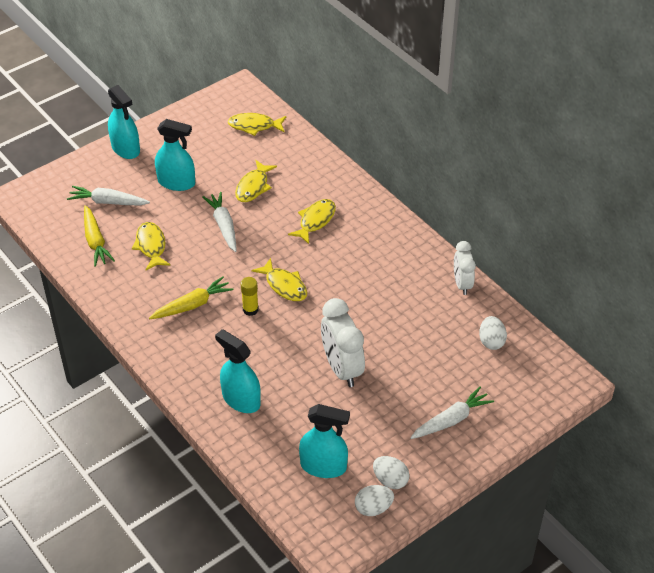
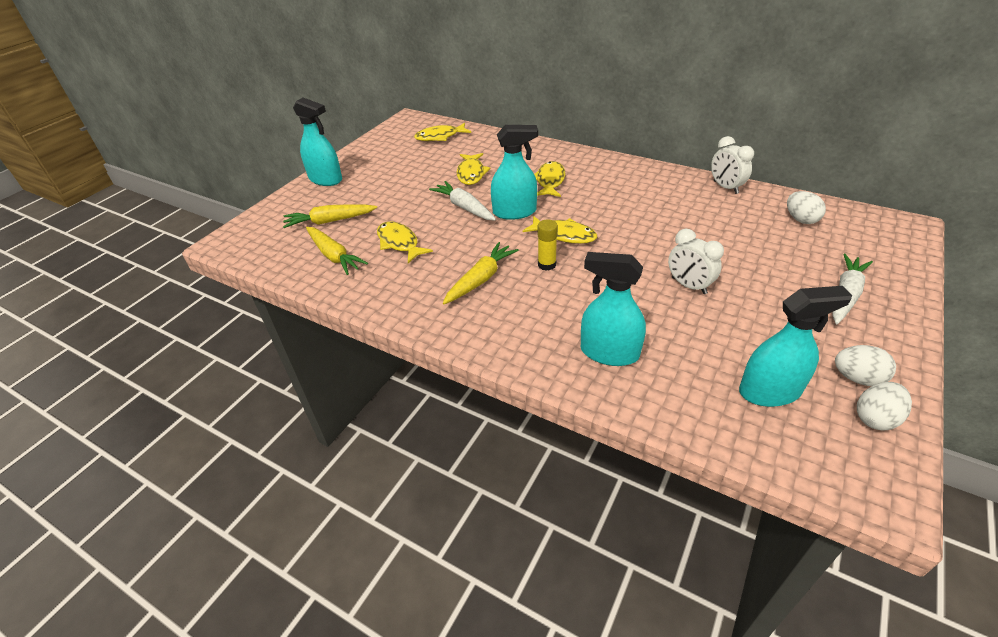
camera: 20 degrees left, 5 degrees down
(108, 202) = (330, 221): white carrot -> yellow carrot
(176, 182) = (393, 189): turquoise spray bottle -> turquoise spray bottle (514, 212)
(342, 368) = (688, 286): white clock -> white clock, size x0.63

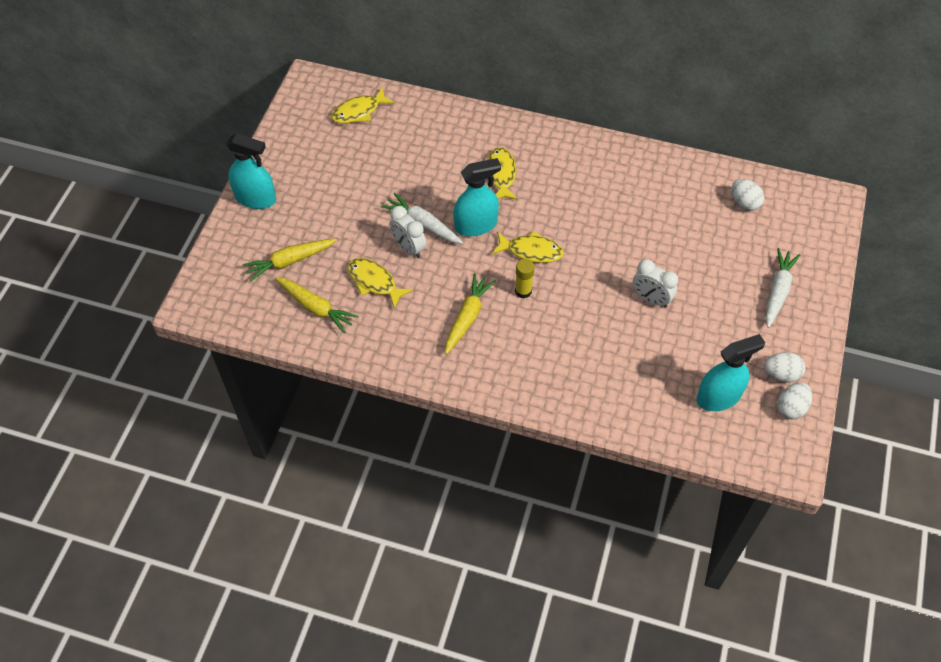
camera: 15 degrees left, 15 degrees up
(471, 174) = (414, 172): yellow fish -> none
(609, 352) = (594, 380): turquoise spray bottle -> none
(725, 187) = (675, 165): white clock -> white clock (409, 248)

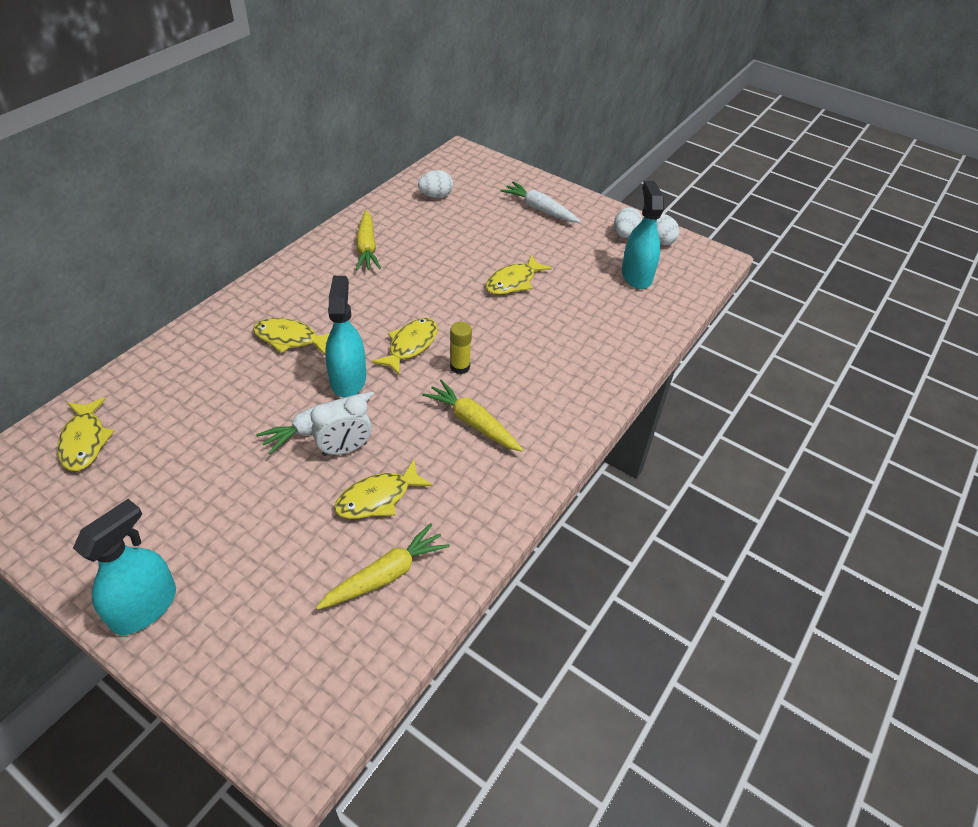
camera: 75 degrees left, 10 degrees down
(290, 261) = (290, 588): yellow carrot -> yellow carrot (367, 247)
(651, 299) = (513, 282): white clock -> yellow fish

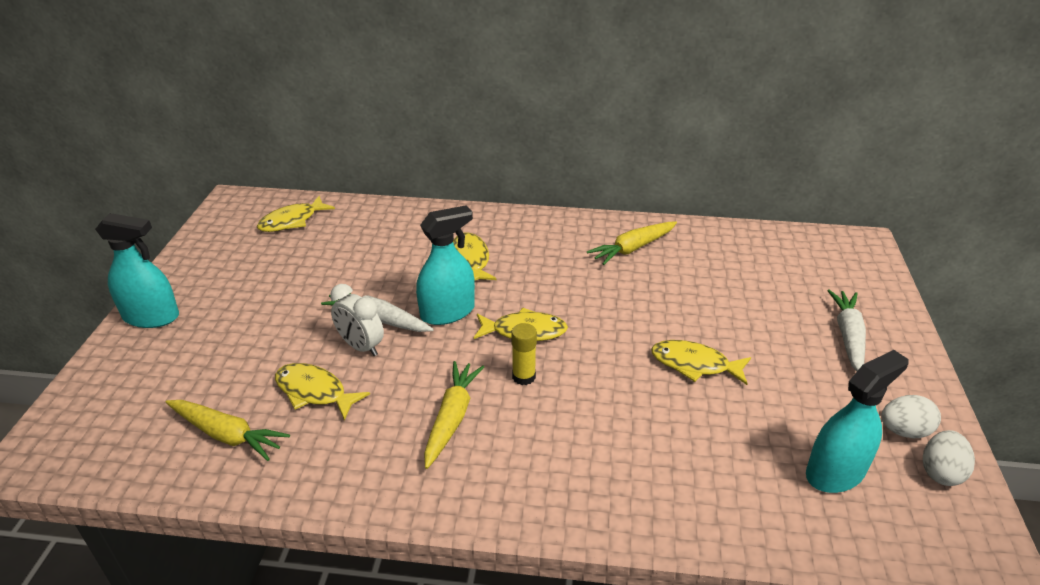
camera: 65 degrees right, 10 degrees down
(436, 196) = (765, 255): white egg -> none

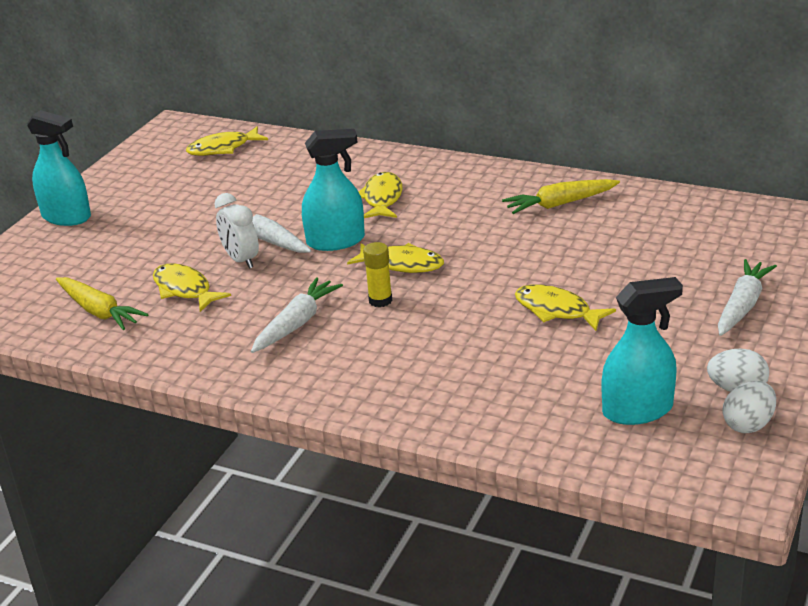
camera: 20 degrees right, 5 degrees down
(452, 418) = (296, 323): yellow carrot -> white carrot

